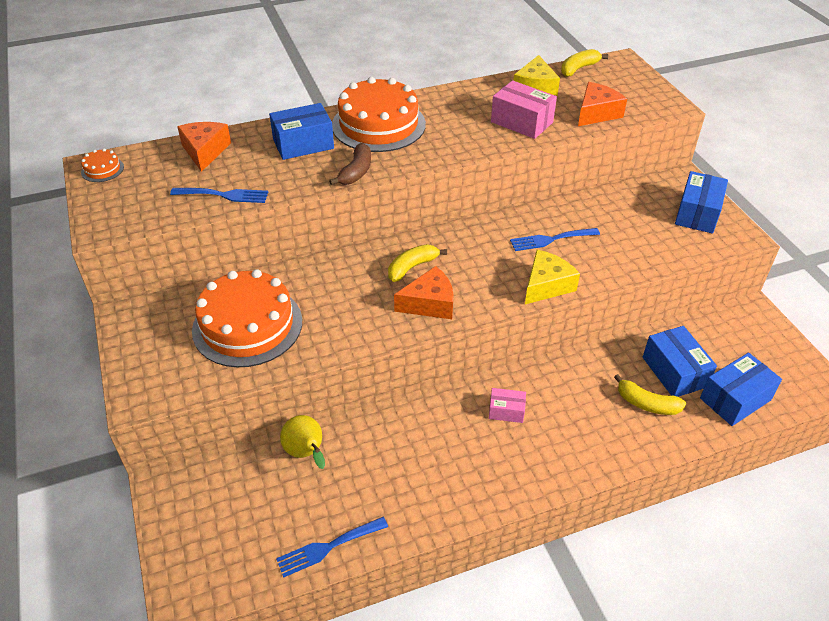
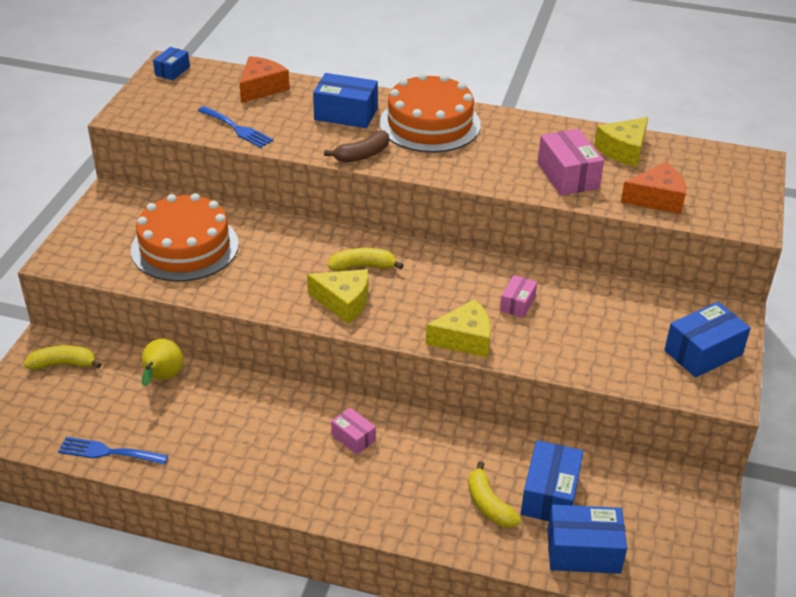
camera: 35 degrees right, 5 degrees down
(102, 169) = (172, 71): orange cake -> blue box
(429, 303) = (344, 302): orange cheese -> yellow cheese
(550, 239) = (517, 304): blue fork -> pink box
(578, 69) = (696, 150): yellow banana -> yellow banana (63, 364)

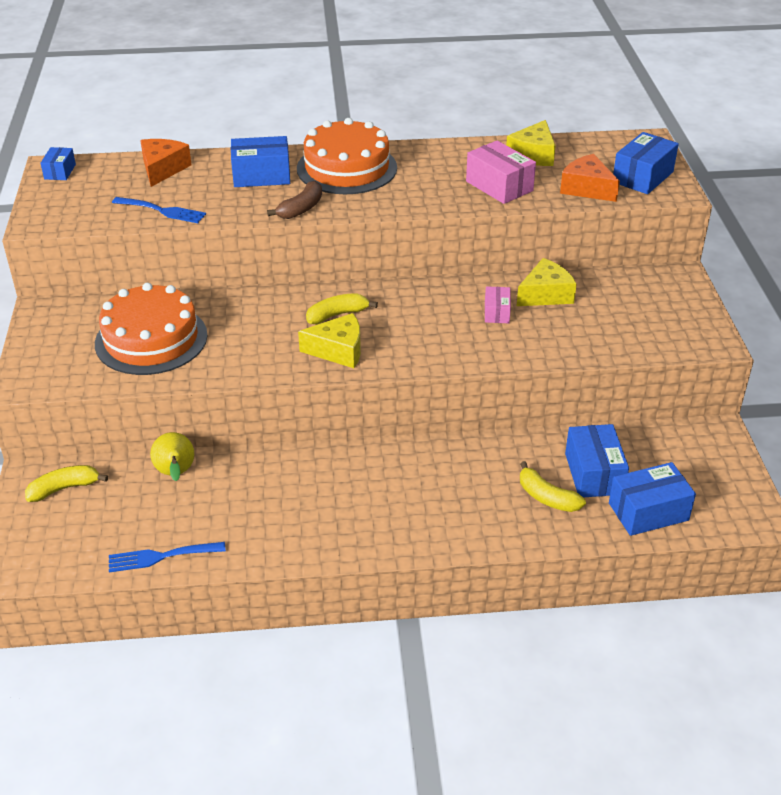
camera: 20 degrees left, 0 degrees up
(353, 438) = (393, 475): pink box -> none
(464, 339) = (468, 354): yellow cheese -> yellow cheese (545, 294)
(657, 199) = (587, 188): orange cheese -> orange cheese turned 105 degrees counterclockwise
(703, 352) = (675, 313): blue box -> blue box (643, 177)

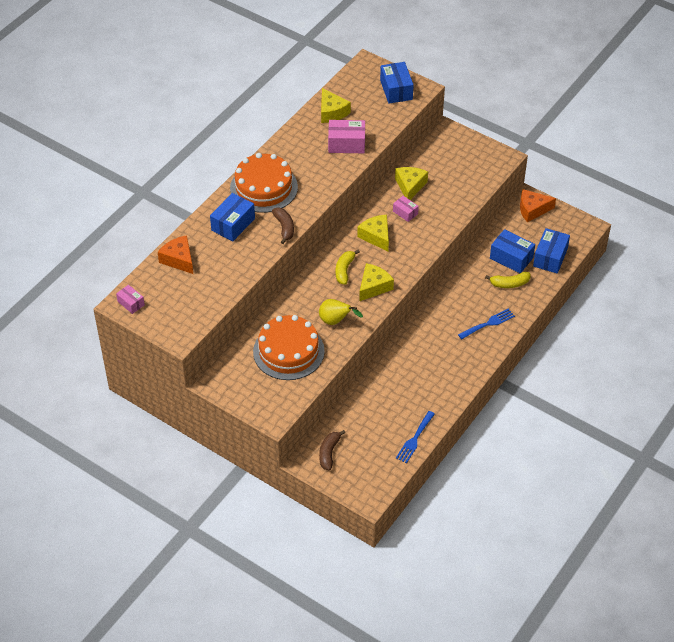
camera: 50 degrees left, 10 degrees up
(60, 172) = (131, 303): blue box -> pink box
(64, 488) = (329, 453): yellow banana -> brown banana
(162, 211) = (225, 281): blue fork -> blue fork (488, 323)
(176, 474) = (361, 404): yellow pear -> yellow pear (335, 321)
(425, 311) = (376, 236): none -> yellow cheese
(587, 188) = (384, 116): orange cheese -> orange cheese (532, 209)

